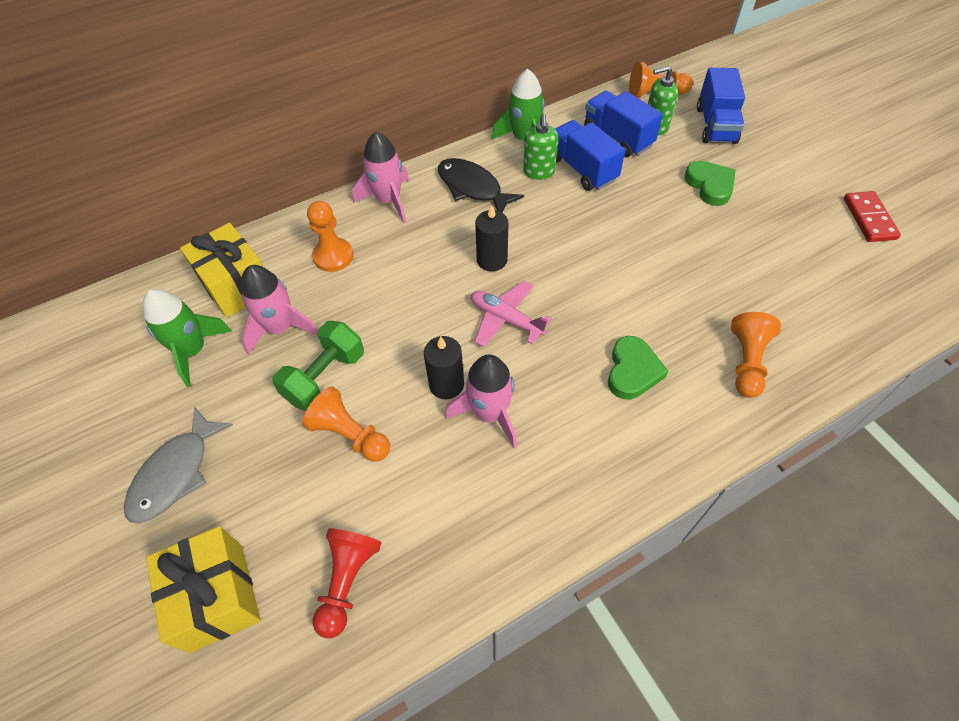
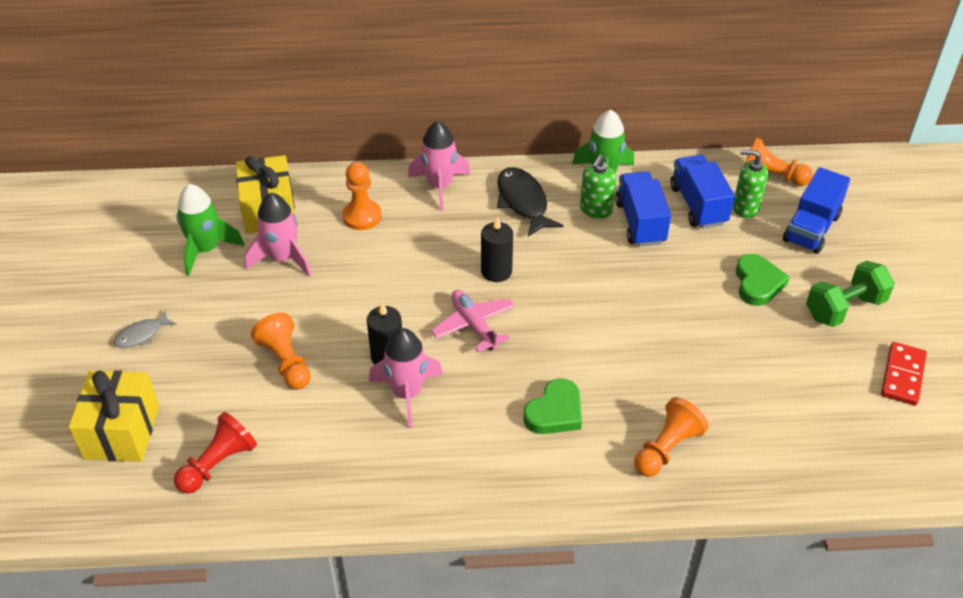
camera: 25 degrees right, 10 degrees down
(175, 473) = (142, 335): grey fish -> grey fish, size x0.57
(325, 377) = (294, 311): green dumbbell -> green dumbbell (844, 308)

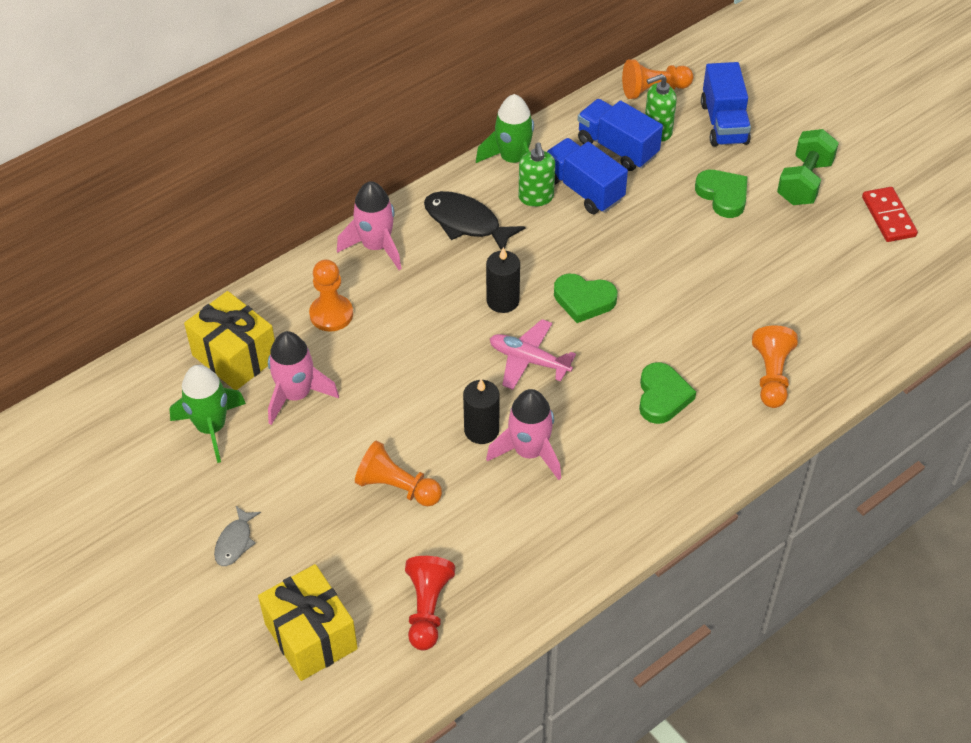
camera: 35 degrees left, 5 degrees up
(561, 304) = (584, 300): none -> green heart

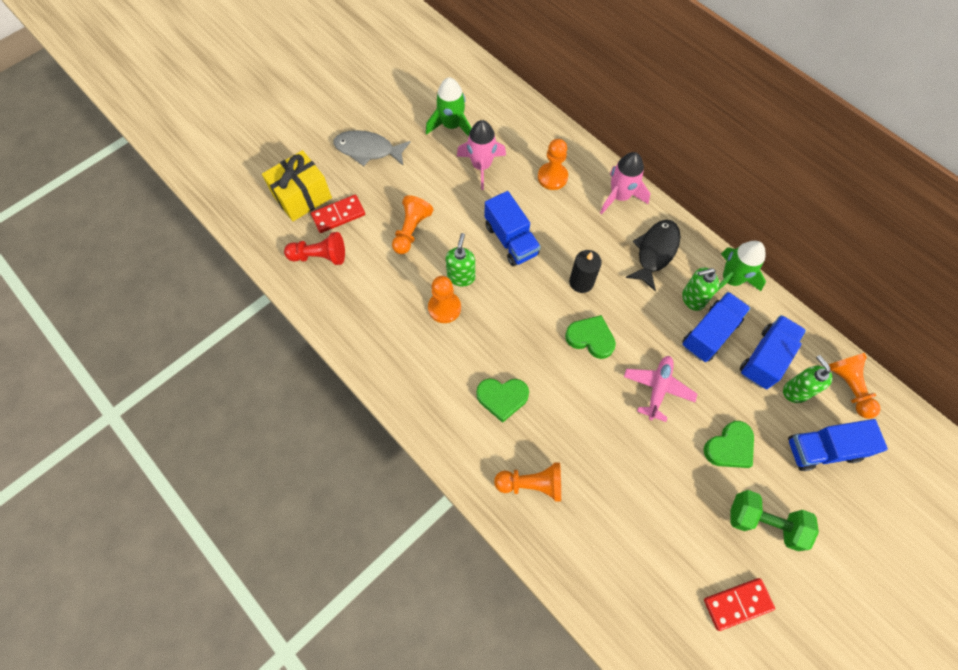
camera: 85 degrees right, 15 degrees up
(235, 357) = (509, 129): yellow gift -> none
(235, 542) = (368, 150): grey fish -> grey fish, size x1.76
(355, 583) = (338, 215): none -> red domino
(429, 369) = (511, 240): none -> blue truck
(481, 430) = (461, 276): black candle -> green soap dispenser
(529, 360) = (526, 303): pink plane -> pink plane (657, 389)
(529, 452) = (444, 308): pink rocket -> orange pawn
(584, 300) = (590, 338): green heart -> green heart turned 105 degrees clockwise

